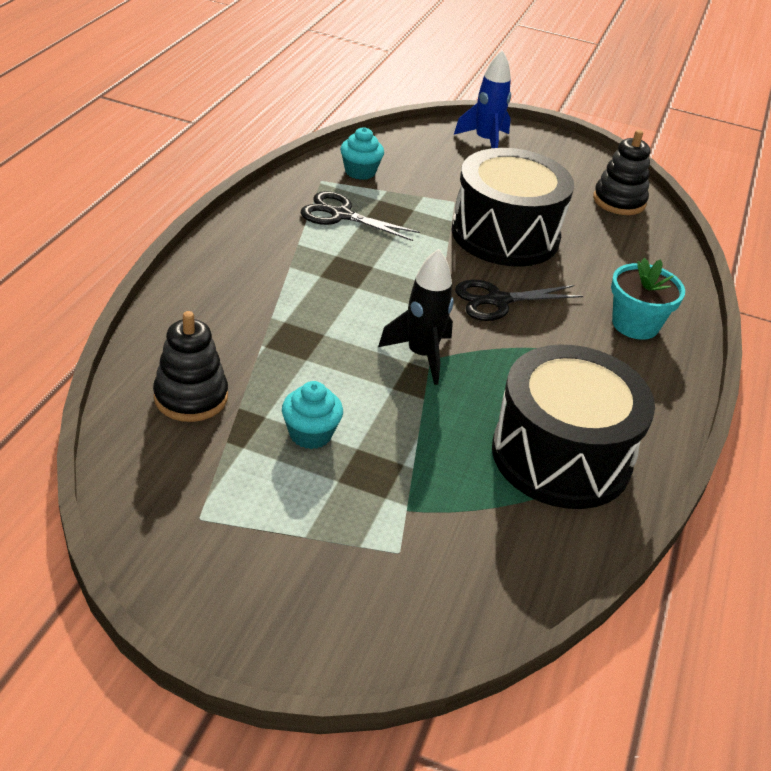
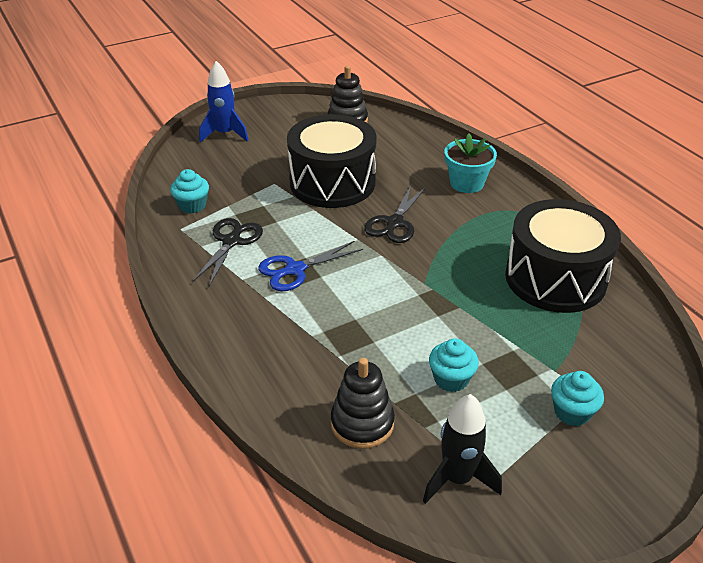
camera: 45 degrees left, 0 degrees up
(340, 215) = (231, 241): black scissors -> black scissors turned 135 degrees clockwise
(347, 268) = (295, 270): none -> blue scissors
(356, 547) = (572, 412): none -> turquoise cupcake
(421, 355) = (417, 285): black rocket -> black rocket (457, 479)

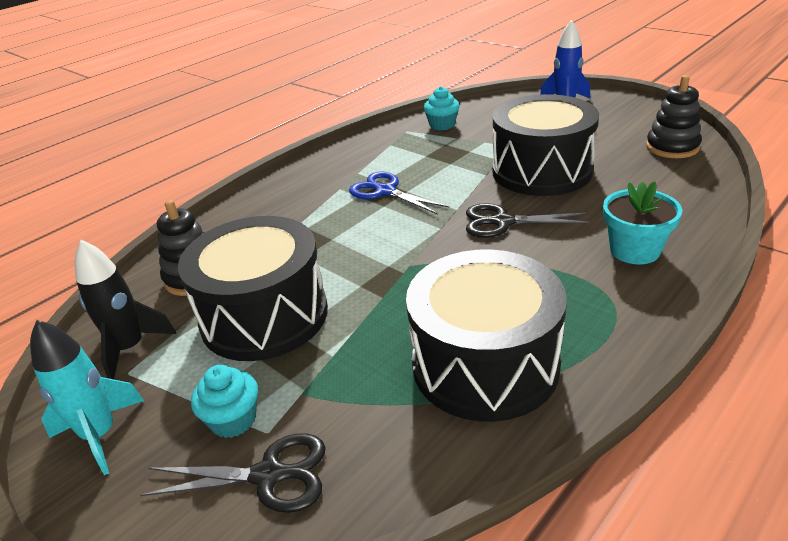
camera: 75 degrees right, 5 degrees down
(231, 241) = (406, 154): black scissors -> black scissors (269, 475)
(451, 379) = (264, 316): turquoise cupcake -> black drum
(566, 500) = (100, 435): none -> turquoise rocket

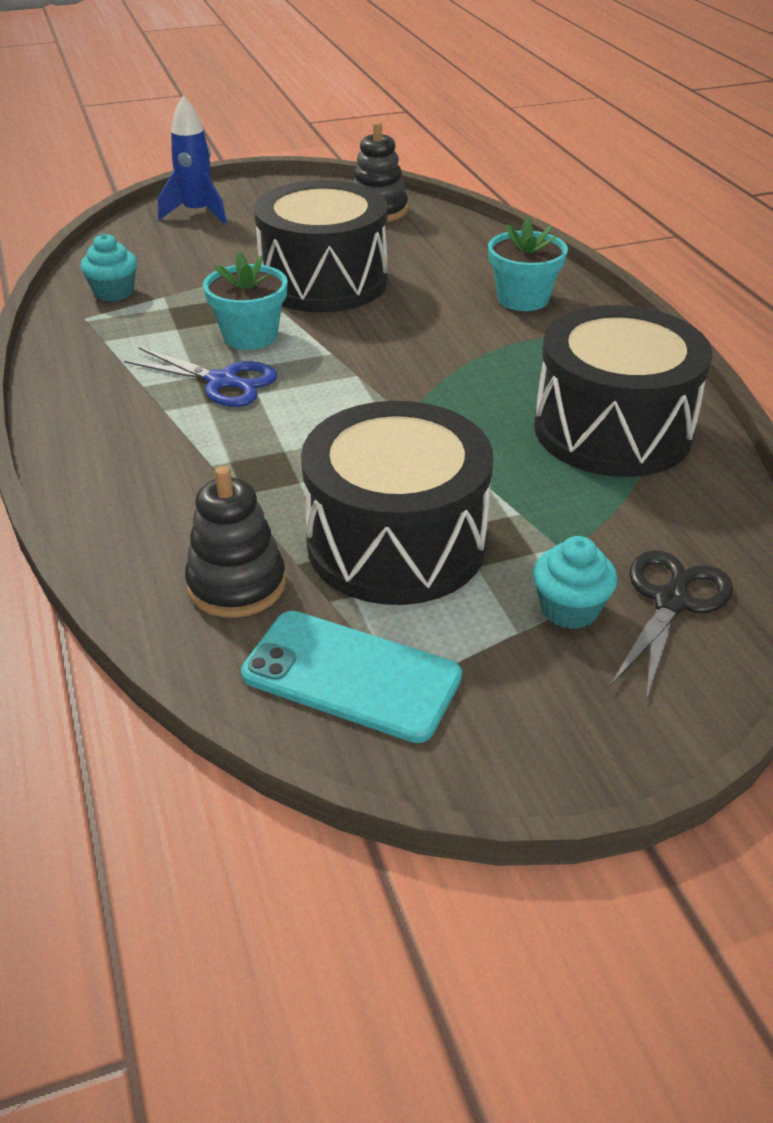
camera: 65 degrees left, 5 degrees up
(100, 435) = (513, 728): turquoise rocket -> none
(130, 349) = (351, 676): black rocket -> turquoise phone
(385, 191) = (223, 382): blue scissors -> blue scissors turned 135 degrees counterclockwise
(444, 177) = (250, 336): none -> turquoise flower pot
(502, 222) = (393, 338): black scissors -> none

